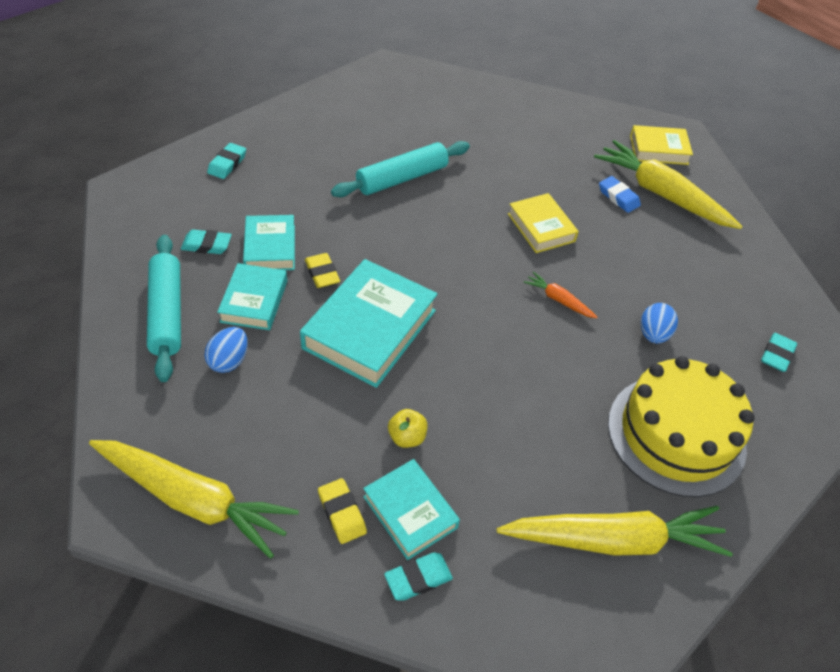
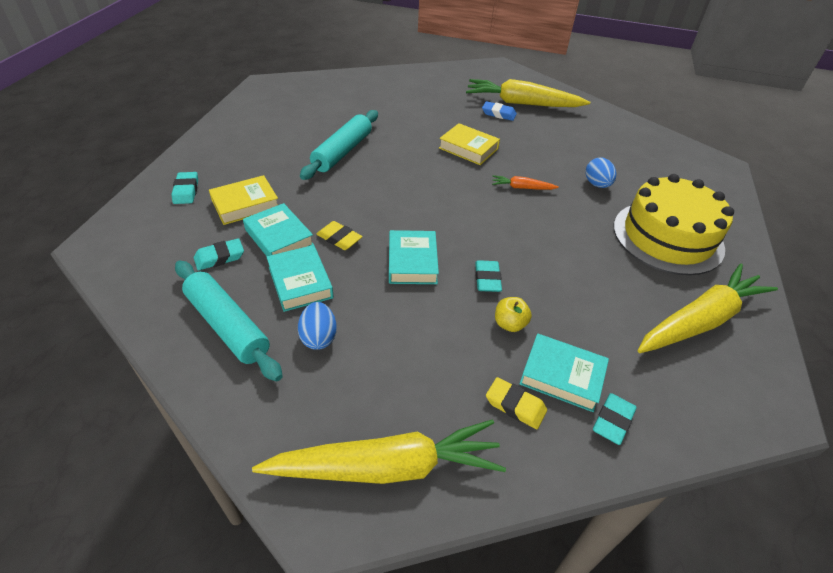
camera: 30 degrees left, 5 degrees down
(370, 329) = (412, 262): turquoise book -> turquoise book, size x0.59
(658, 150) = (496, 80): yellow book -> yellow book (245, 204)
(777, 355) = (671, 167): turquoise eraser -> turquoise eraser (487, 279)

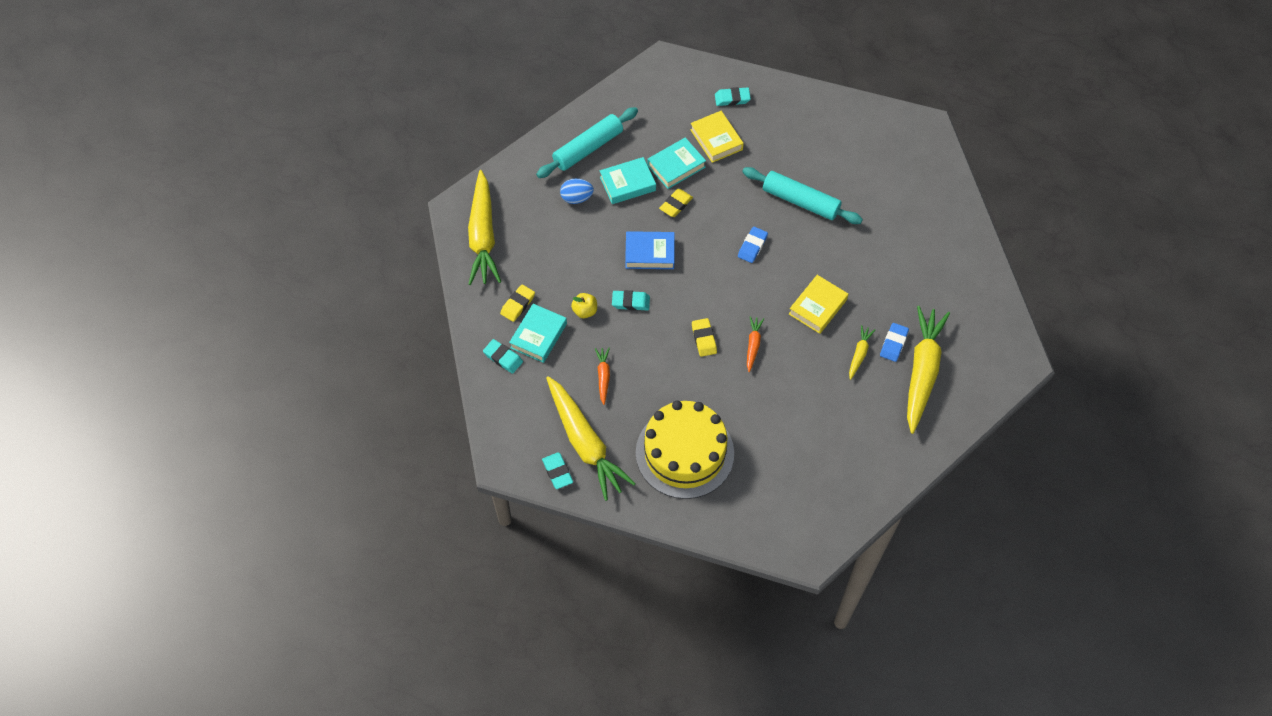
camera: 95 degrees right, 15 degrees up
(219, 257) = (653, 133): turquoise eraser -> turquoise eraser (557, 472)
(399, 184) = (752, 246): none -> blue eraser
(412, 262) = (649, 253): turquoise book -> blue book
(514, 130) = (859, 354): none -> yellow carrot
(523, 220) = (704, 339): none -> yellow eraser
(597, 184) = (763, 413): blue egg -> none
(601, 304) = (603, 377): none -> orange carrot

